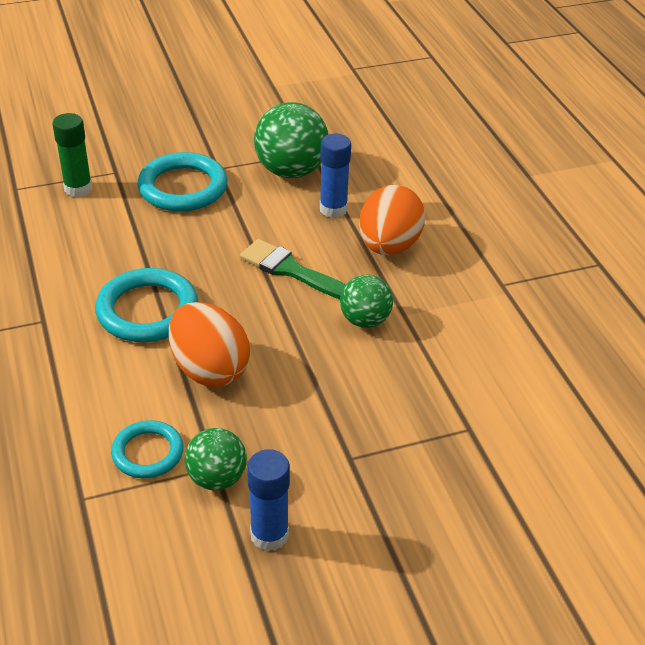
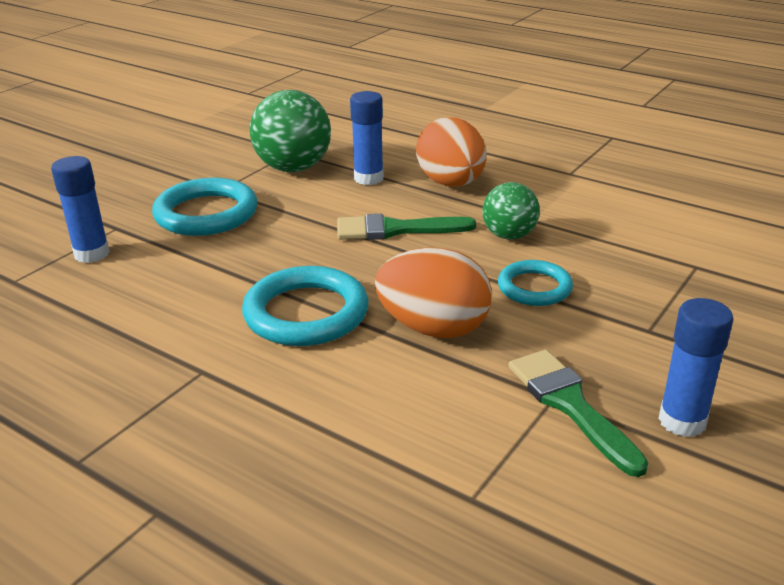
camera: 35 degrees left, 10 degrees down
(78, 188) = (92, 254): green glue stick -> blue glue stick
(148, 453) = (477, 421): turquoise ring -> turquoise ring (534, 287)
(217, 478) = (570, 405): green ball -> green brush

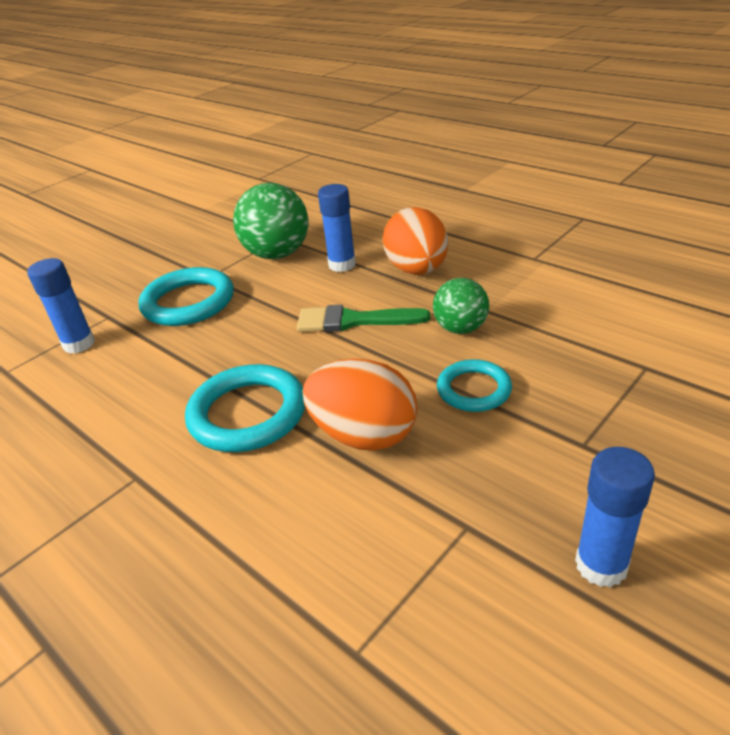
camera: 10 degrees right, 5 degrees up
(570, 405) = (483, 537): green brush -> none

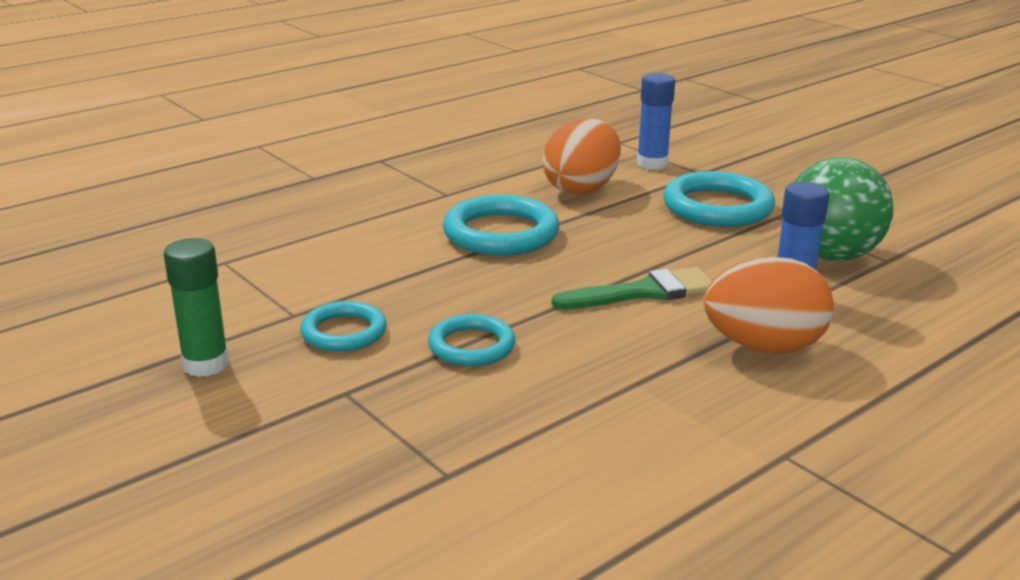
camera: 95 degrees right, 10 degrees down
(354, 321) = (643, 292): green brush -> green brush turned 60 degrees clockwise
(364, 435) = (436, 281): orange egg -> orange egg (581, 189)
(460, 328) = (597, 357): green ball -> none
(486, 474) = (344, 332): none -> turquoise ring
(601, 565) = (206, 364): blue glue stick -> green glue stick

